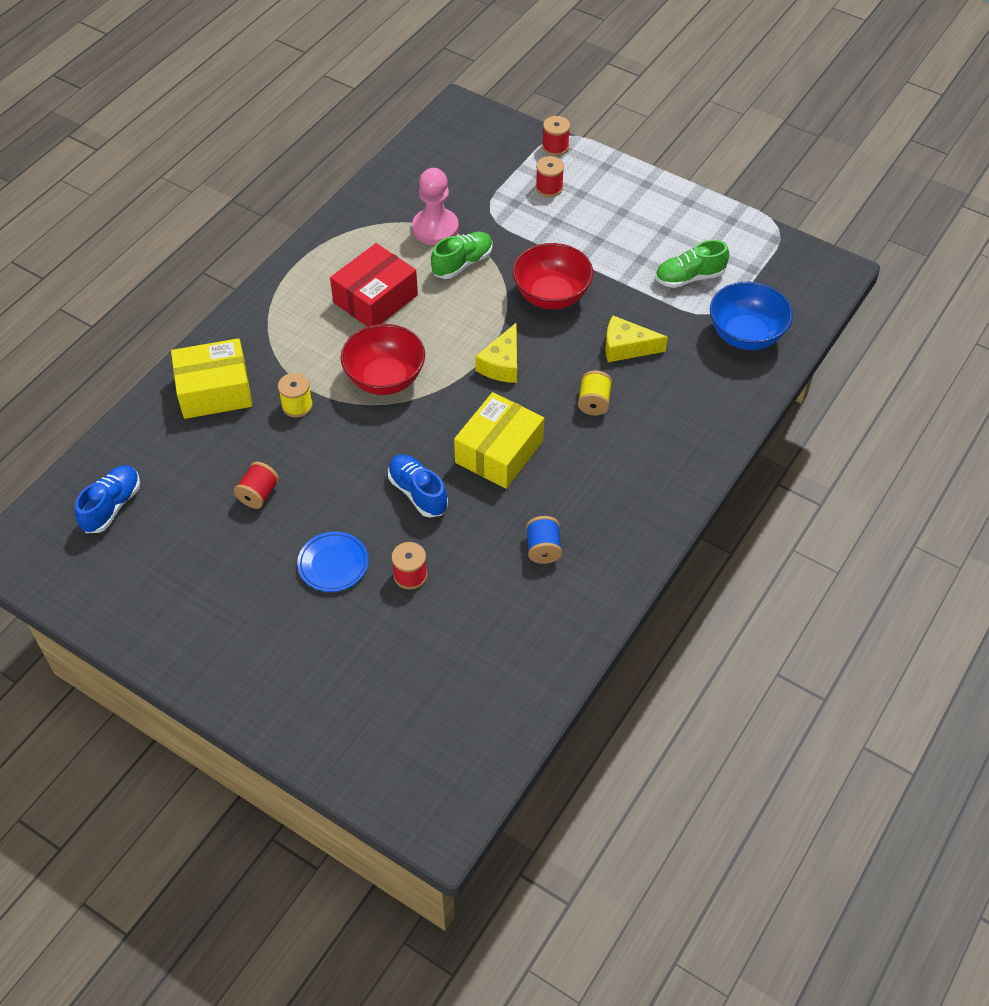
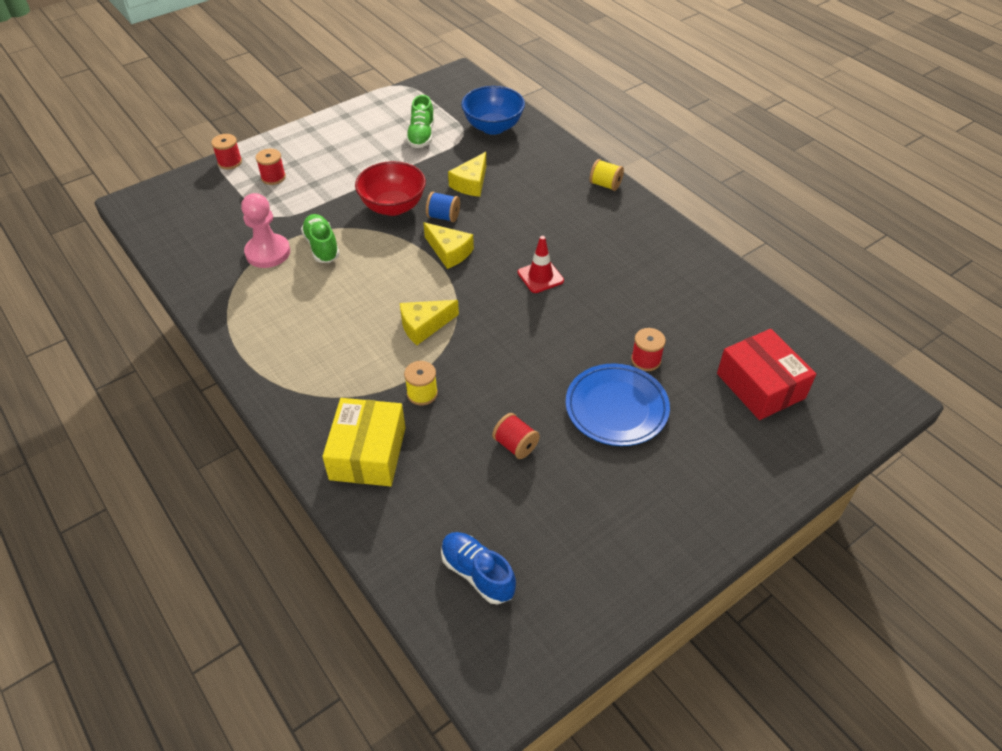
camera: 70 degrees left, 5 degrees down
(333, 564) = (616, 408): blue plate -> blue plate, size x1.56
(375, 299) = (325, 310): red box -> red box (760, 386)
(385, 379) = (424, 326): red bowl -> yellow cheese
(418, 493) = (561, 335): blue shoe -> none
(499, 452) = (540, 277): yellow box -> red traffic cone
(543, 549) = (646, 277): blue spool -> blue spool (443, 217)
(594, 402) = (516, 214): yellow spool -> yellow spool (605, 185)

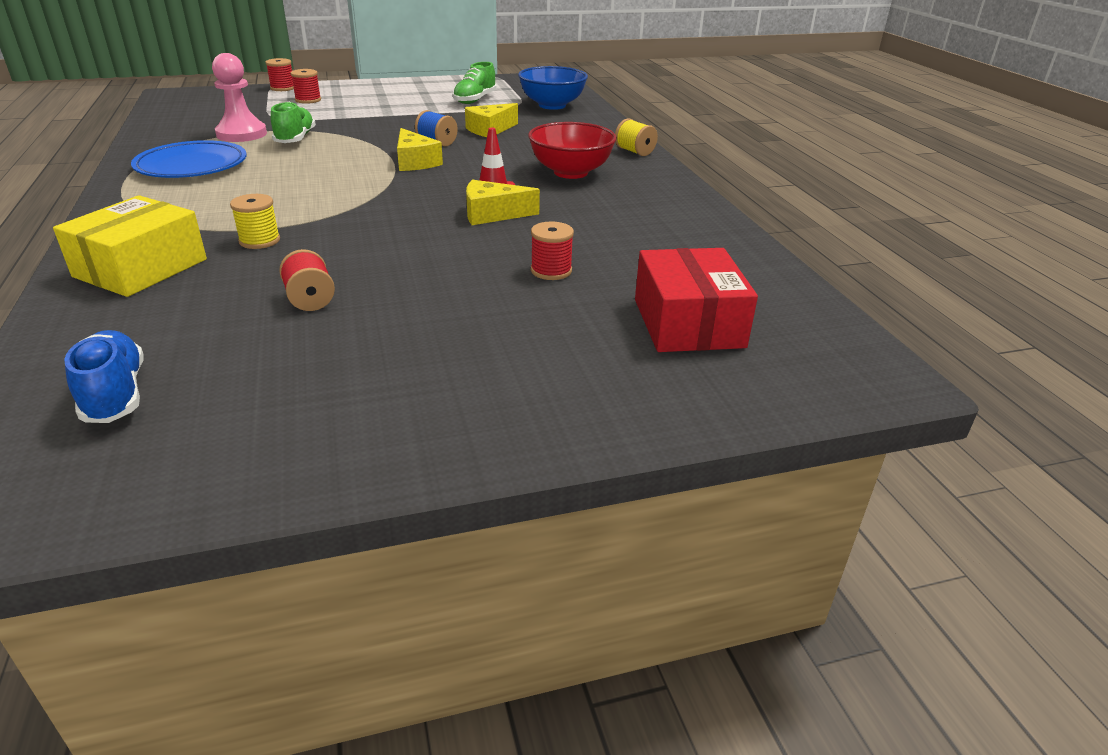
camera: 20 degrees right, 15 degrees down
(393, 207) = (395, 130): red bowl -> red bowl (570, 172)
(424, 326) = (326, 199): yellow cheese -> yellow cheese (492, 214)
(616, 408) = (470, 299): blue plate -> blue plate (192, 166)

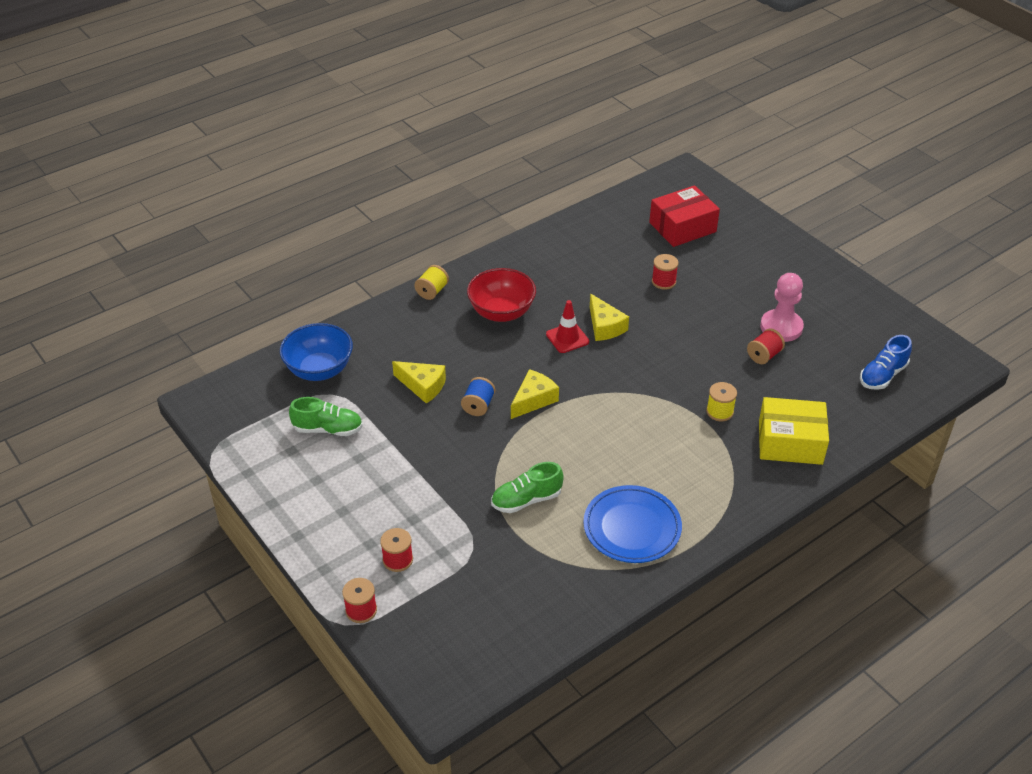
camera: 110 degrees left, 10 degrees up
(241, 134) = (537, 546): pink pawn -> pink pawn (781, 327)

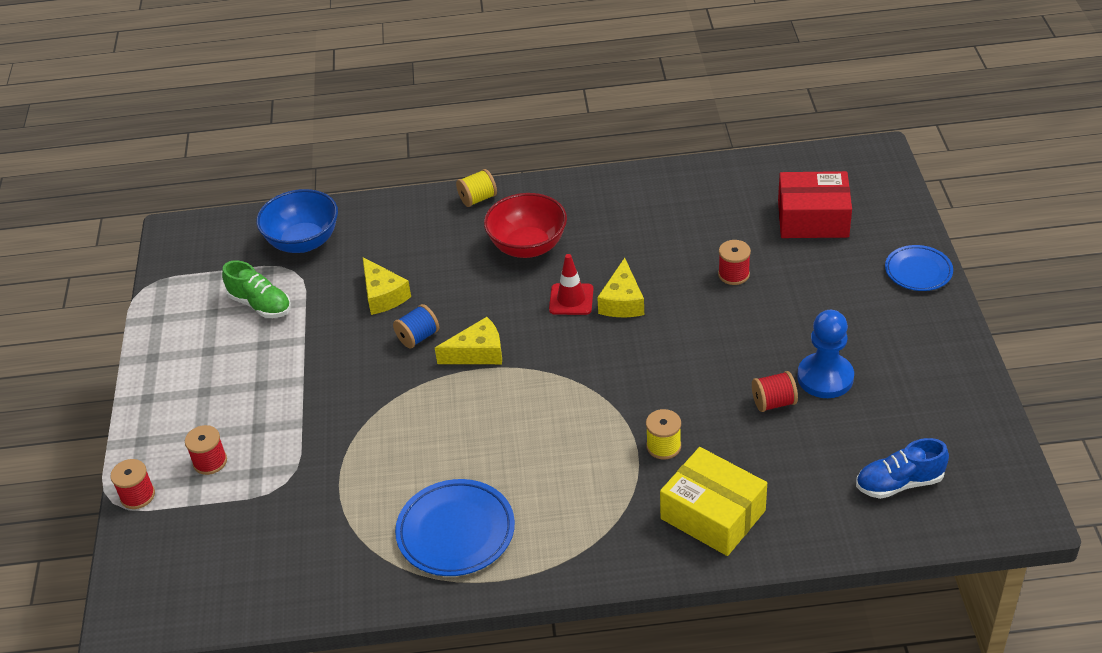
camera: 35 degrees right, 0 degrees up
(526, 500) = (378, 455): green shoe -> none
(778, 239) = (918, 271): none -> blue plate
(781, 327) = (825, 377): pink pawn -> blue pawn

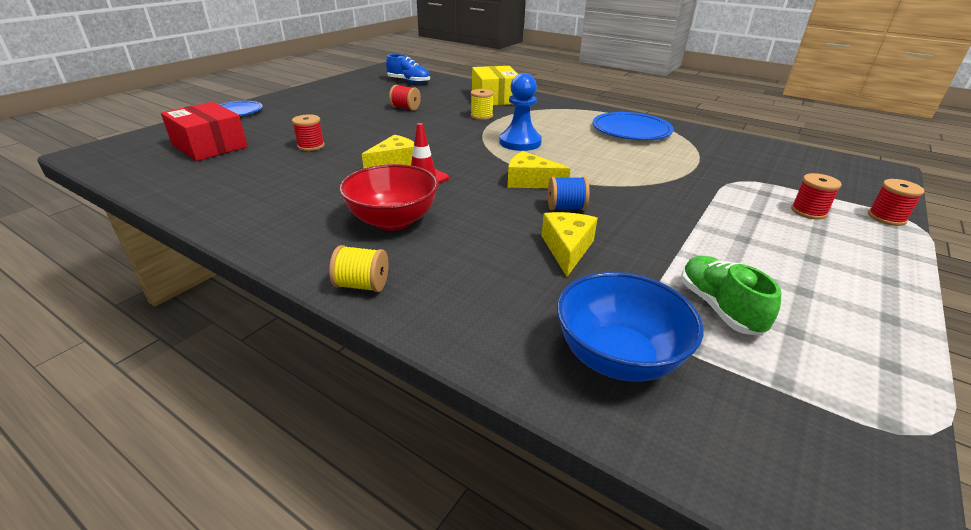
camera: 145 degrees left, 10 degrees down
(825, 377) = (367, 105): blue pawn -> blue pawn (520, 142)

